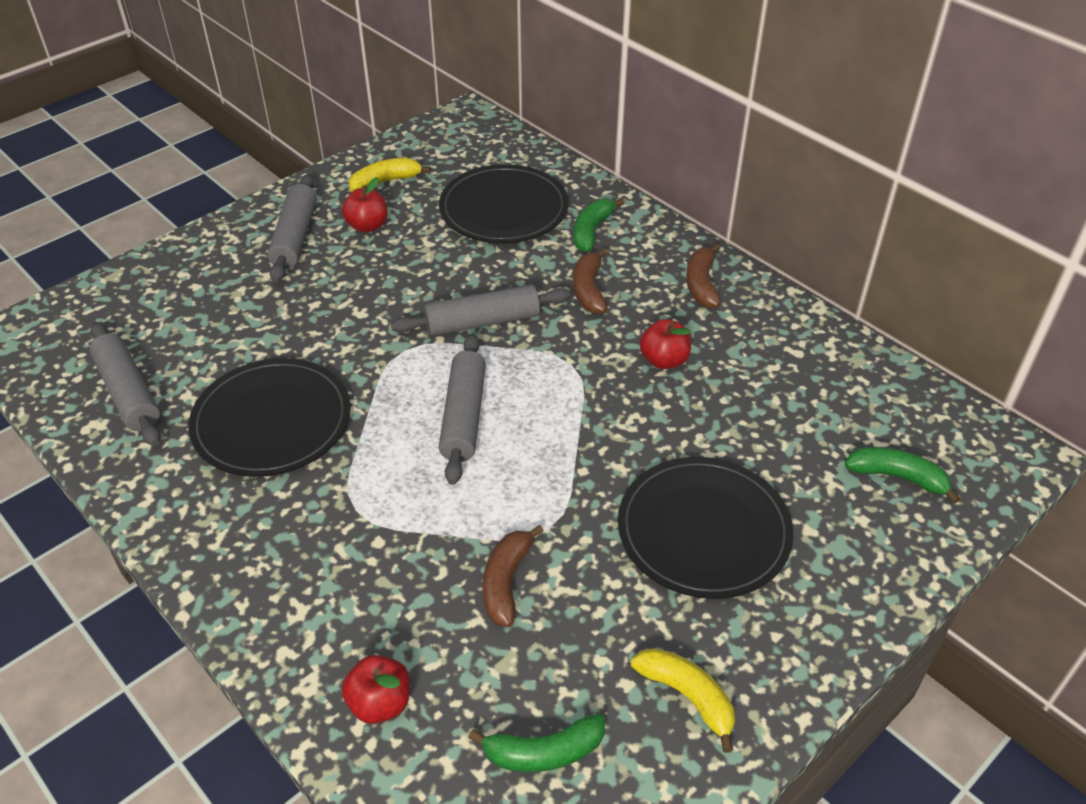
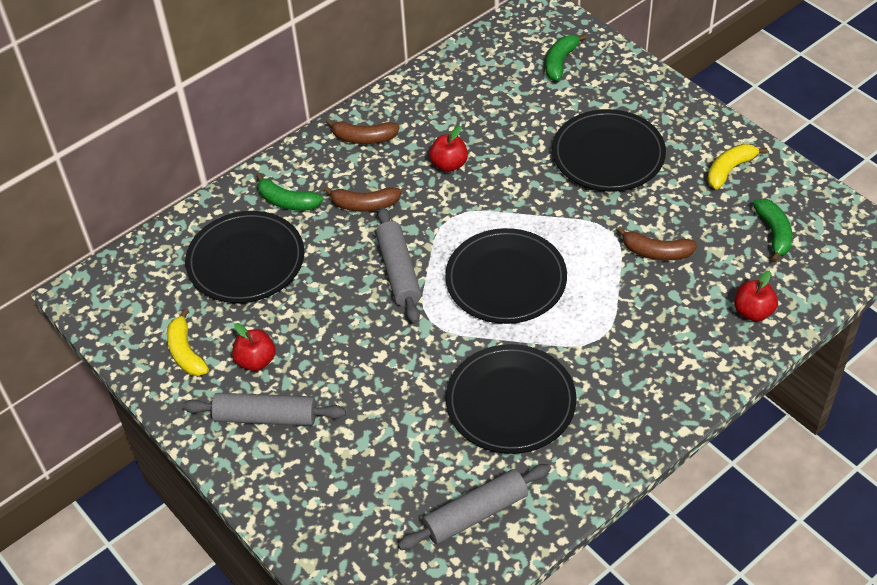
camera: 85 degrees left, 5 degrees up
(464, 416) = (506, 279): grey rolling pin -> black plate

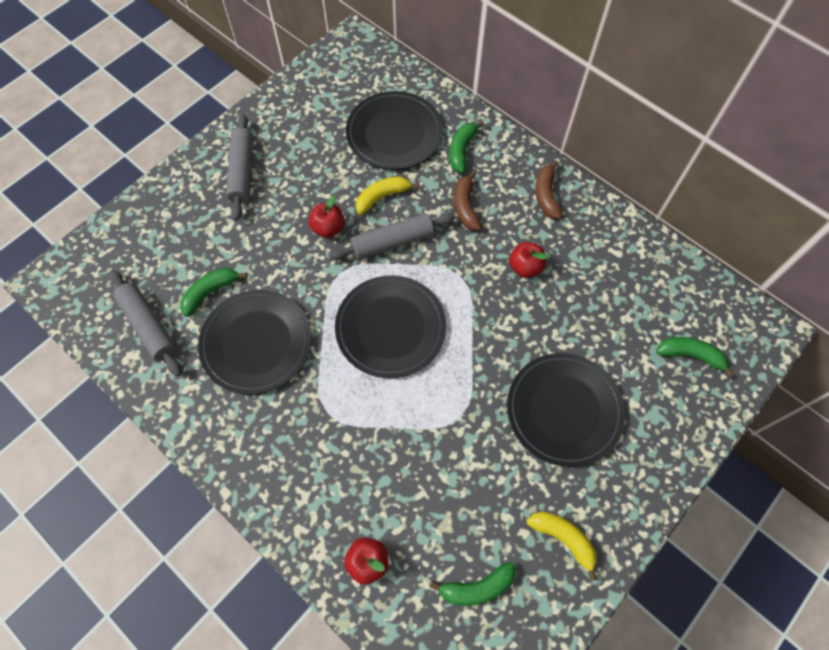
camera: 80 degrees right, 15 degrees up
(186, 352) = (301, 112): yellow banana -> yellow banana (382, 197)
(256, 361) = (295, 157): red apple -> red apple (328, 228)
(437, 449) = (210, 292): none -> green banana
(656, 252) = (437, 462): brown banana -> none

